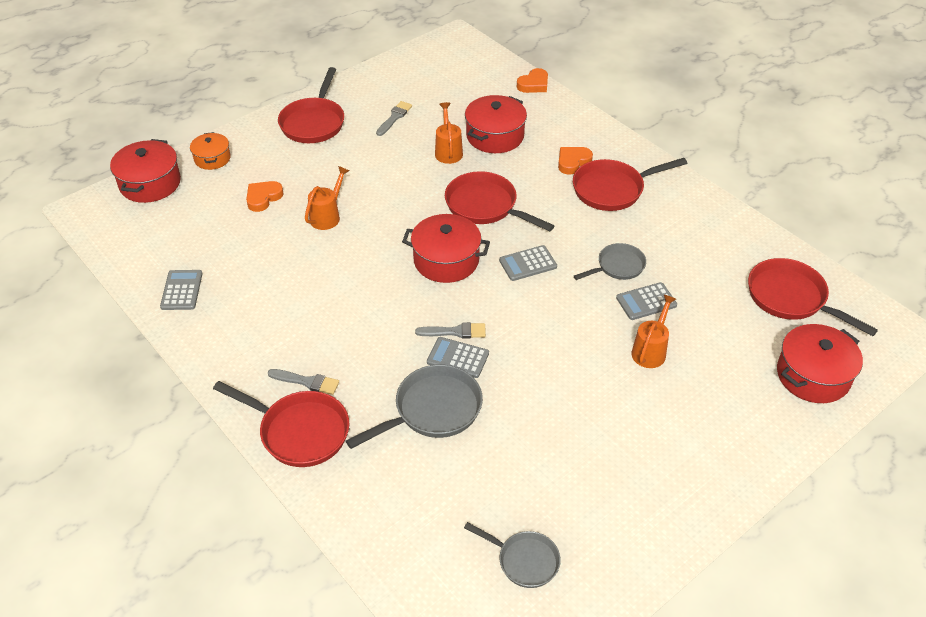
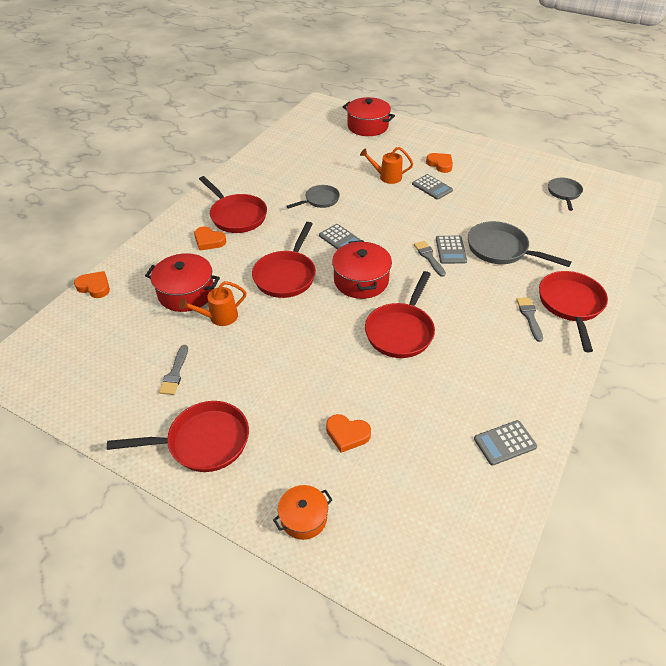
camera: 110 degrees left, 0 degrees up
(150, 183) = (376, 566): red pot -> none
(327, 216) = (348, 372): orange watering can -> none
(394, 117) = (175, 373): grey brush -> grey brush turned 90 degrees counterclockwise
(618, 266) = (320, 200): grey pan -> grey pan turned 105 degrees clockwise
(646, 302) = (346, 184): grey calculator -> grey calculator (432, 187)
(665, 427) = (440, 164): none -> orange heart
(791, 298) = (311, 137): red pan -> red pan (401, 331)

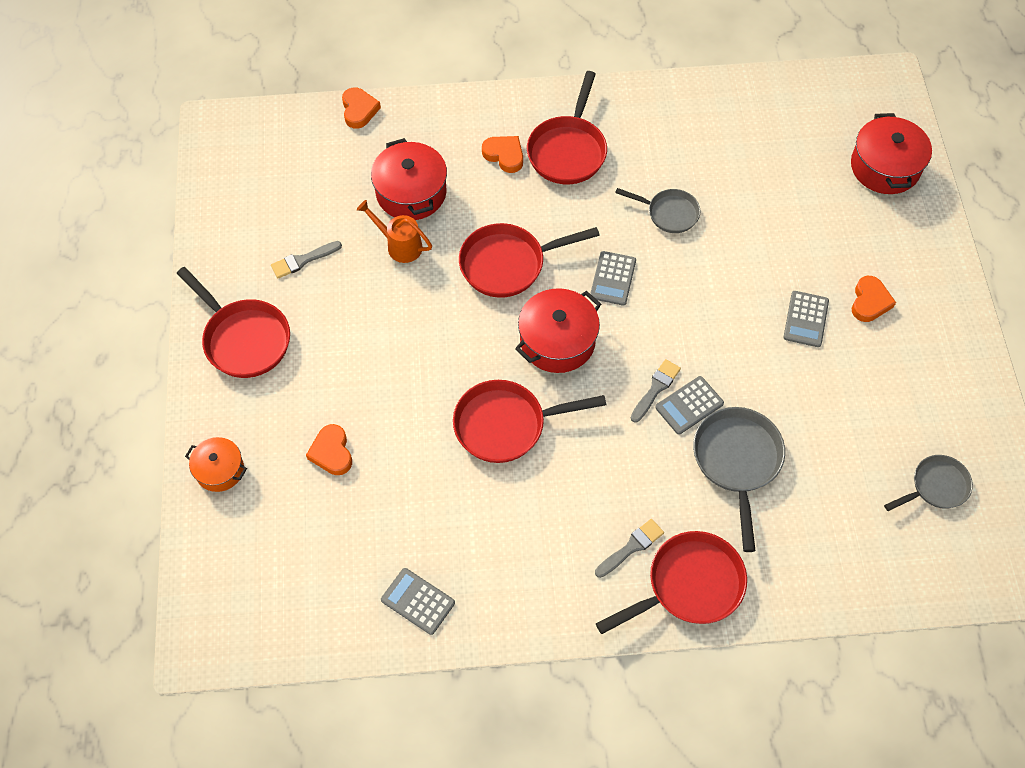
camera: 55 degrees right, 15 degrees up
(209, 241) = (504, 155): orange heart -> orange heart turned 135 degrees clockwise
(387, 177) = (783, 256): orange watering can -> none

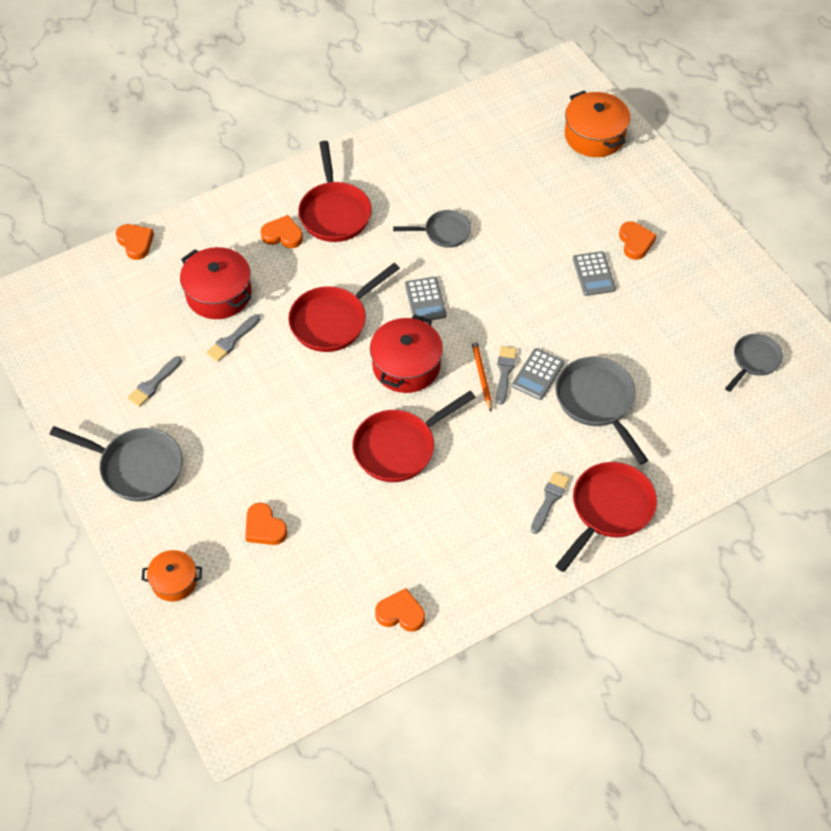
camera: 25 degrees left, 5 degrees down
(244, 339) = (136, 467): red pan -> grey pan
(399, 245) = (232, 340): orange watering can -> grey brush
(418, 601) = (401, 613): grey calculator -> orange heart
(629, 382) = (481, 375): none -> orange pencil
(885, 167) = (594, 136): red pot -> orange pot

